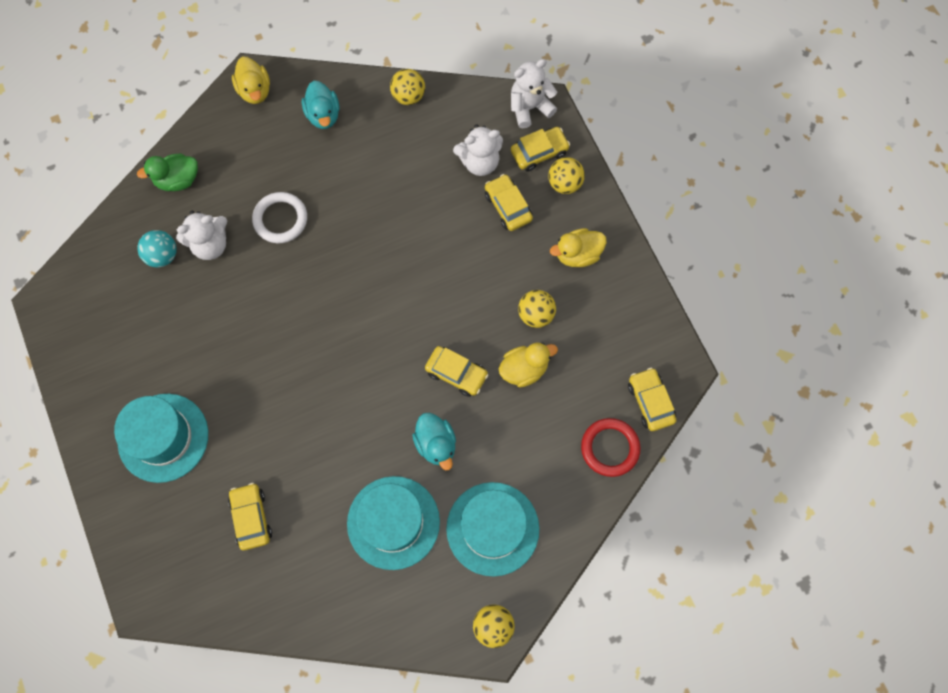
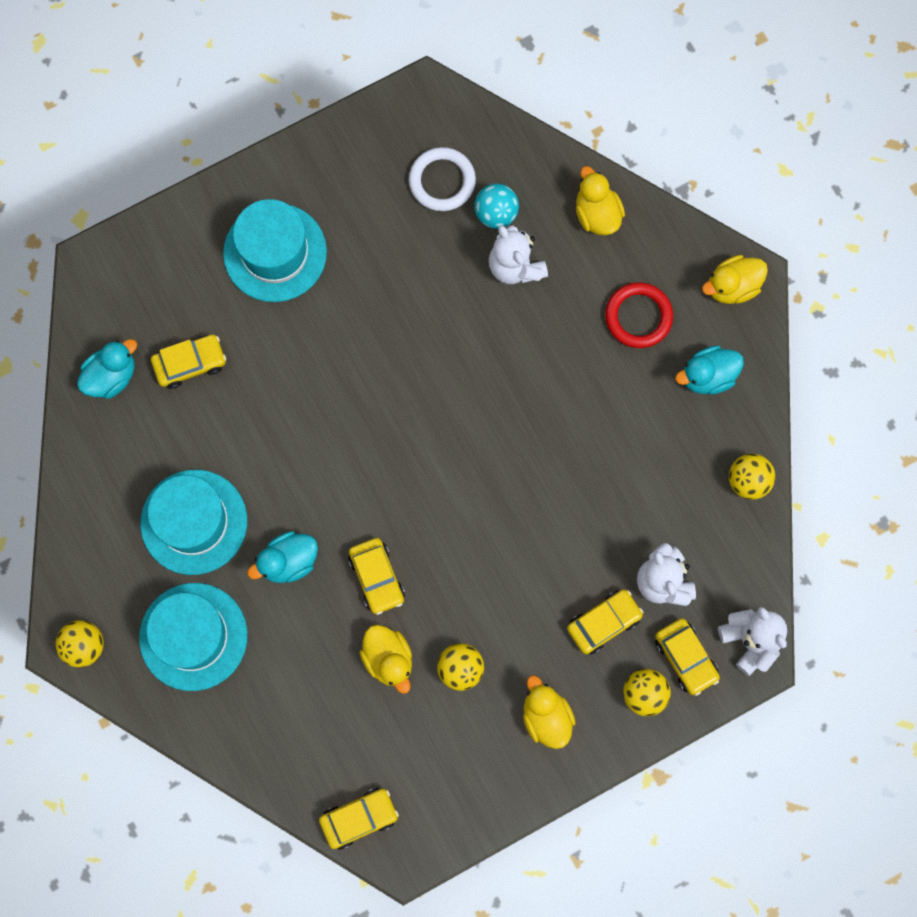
camera: 85 degrees right, 5 degrees up
(178, 180) = (597, 214): green duck -> yellow duck
(252, 589) = (111, 376): none -> turquoise duck
(280, 219) = (557, 343): white ring -> white ring (442, 181)
(456, 373) = (377, 577): yellow car -> yellow car turned 45 degrees counterclockwise
(610, 448) = (298, 770): red ring -> red ring (638, 316)

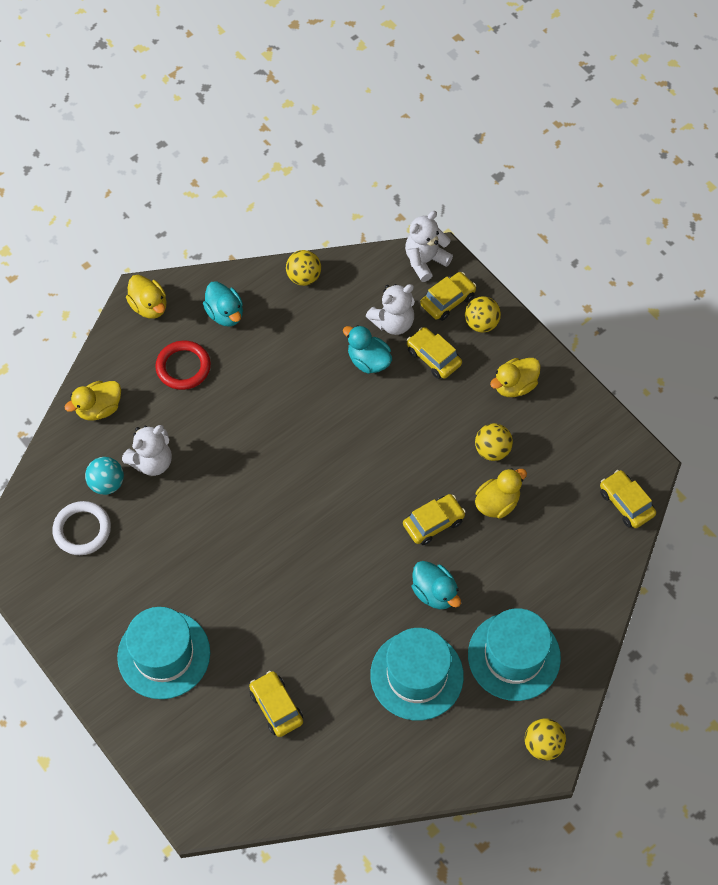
camera: 100 degrees left, 15 degrees down
(111, 376) = (299, 773): turquoise duck -> turquoise duck (368, 361)

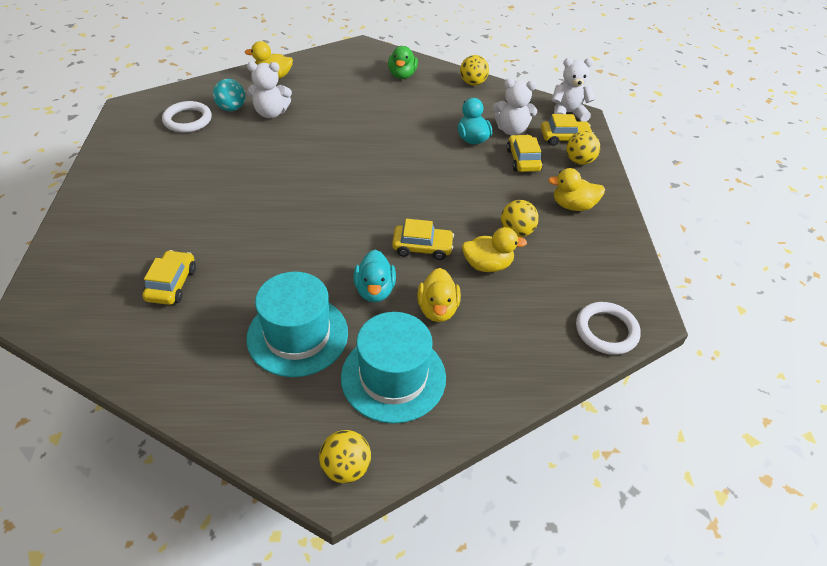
camera: 35 degrees right, 15 degrees down
(149, 306) = (360, 52): yellow duck -> yellow duck (437, 309)
(164, 654) = (144, 206): turquoise hat -> none
(183, 367) = (346, 84): red ring -> none
(225, 314) = (402, 75): turquoise duck -> green duck
(626, 503) = (606, 331): yellow car -> white ring

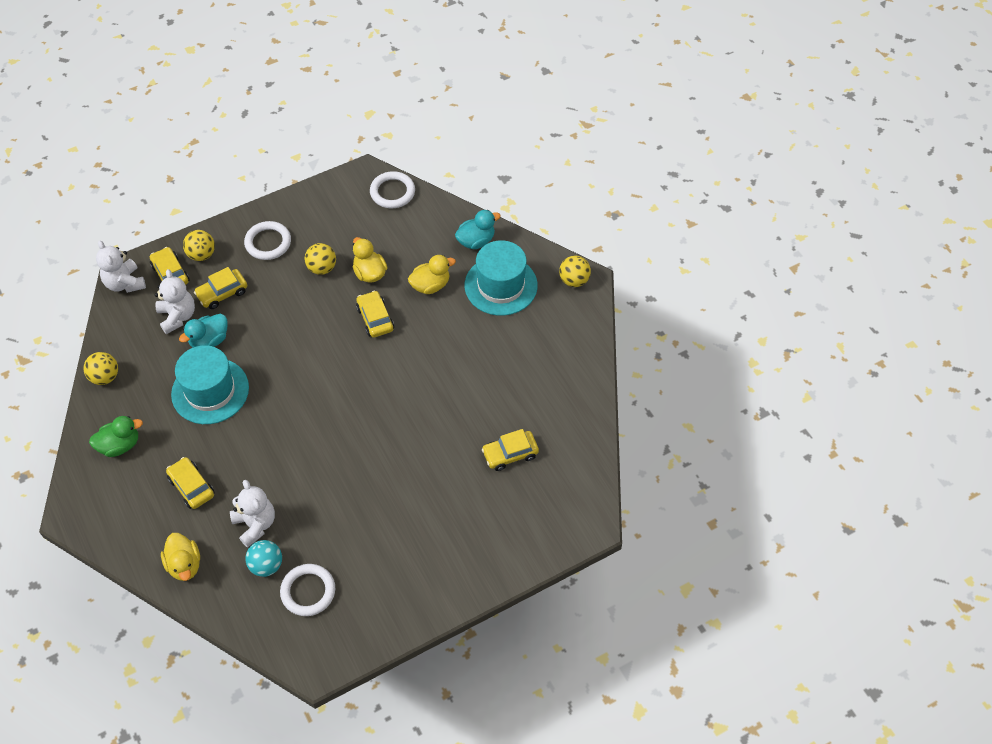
camera: 115 degrees left, 10 degrees up
(297, 335) = (503, 351): turquoise hat -> turquoise hat (210, 391)
(334, 95) = (191, 487): none -> yellow car
(374, 290) = (436, 328): turquoise duck -> turquoise duck (476, 241)
(573, 205) = (268, 243): yellow duck -> white ring

